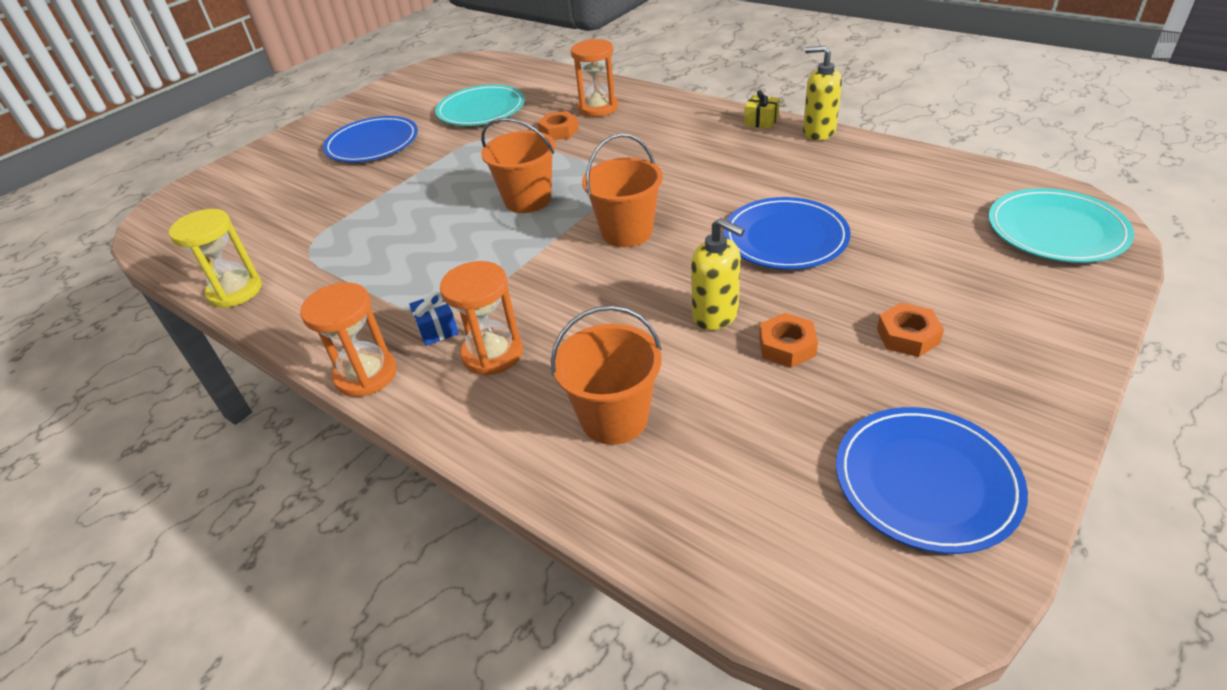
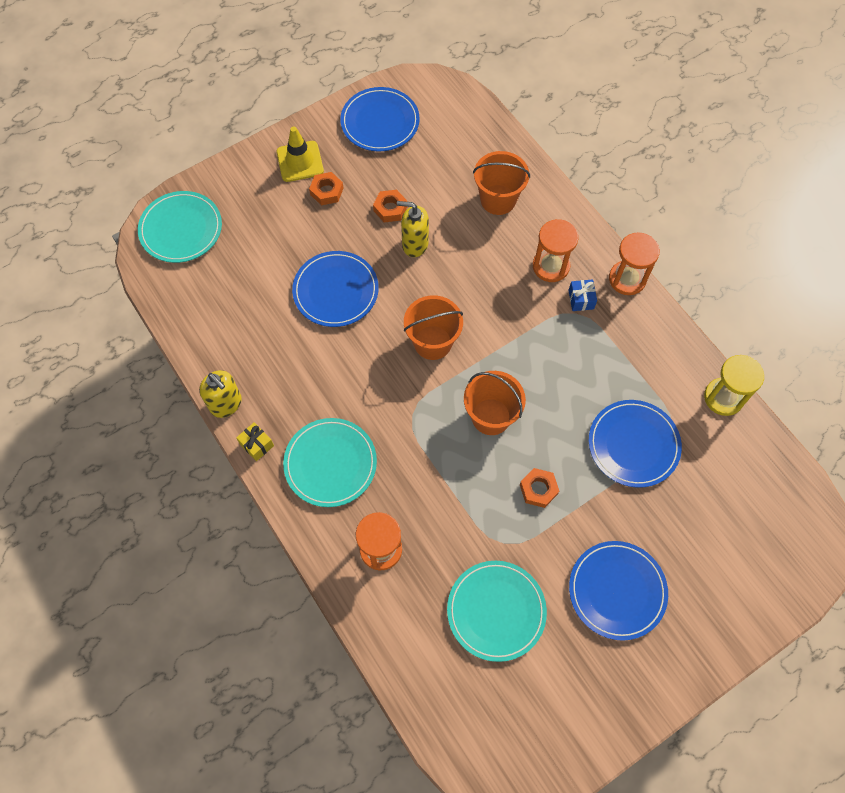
camera: 165 degrees left, 25 degrees up
(356, 225) = (633, 444): none -> blue plate
(559, 131) = (432, 520): orange nut -> orange nut (538, 489)
(679, 131) = (330, 463): none -> turquoise plate
(715, 315) = (414, 244): yellow soap dispenser -> yellow soap dispenser turned 45 degrees counterclockwise
(996, 362) = (300, 161): none -> yellow traffic cone

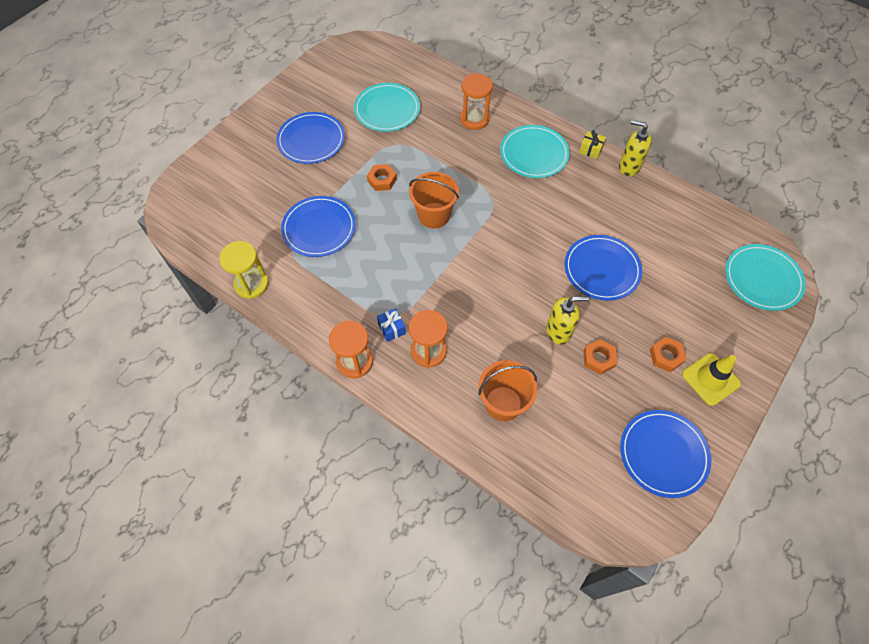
camera: 160 degrees right, 5 degrees down
(432, 342) = (502, 254): orange bucket -> none

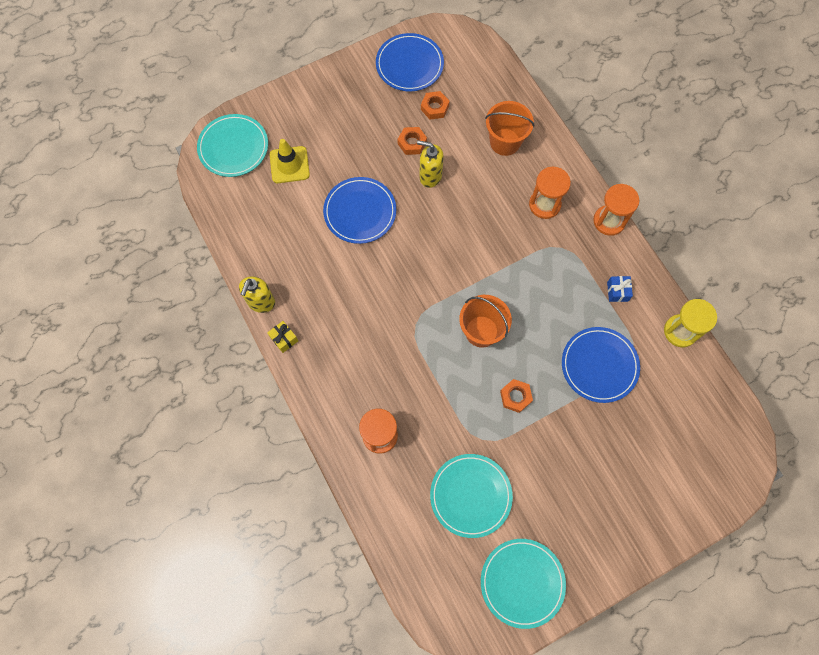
camera: 155 degrees left, 10 degrees up
(311, 140) = (572, 487): blue plate -> none
(391, 328) = (567, 236): blue gift -> blue gift (617, 291)
(534, 154) = (344, 360): turquoise plate -> turquoise plate (522, 582)
(629, 167) = (261, 302): yellow soap dispenser -> yellow soap dispenser turned 60 degrees clockwise
(666, 356) = (359, 123): orange nut -> orange nut (434, 107)
(710, 379) = (338, 95): yellow traffic cone -> yellow traffic cone (289, 165)

